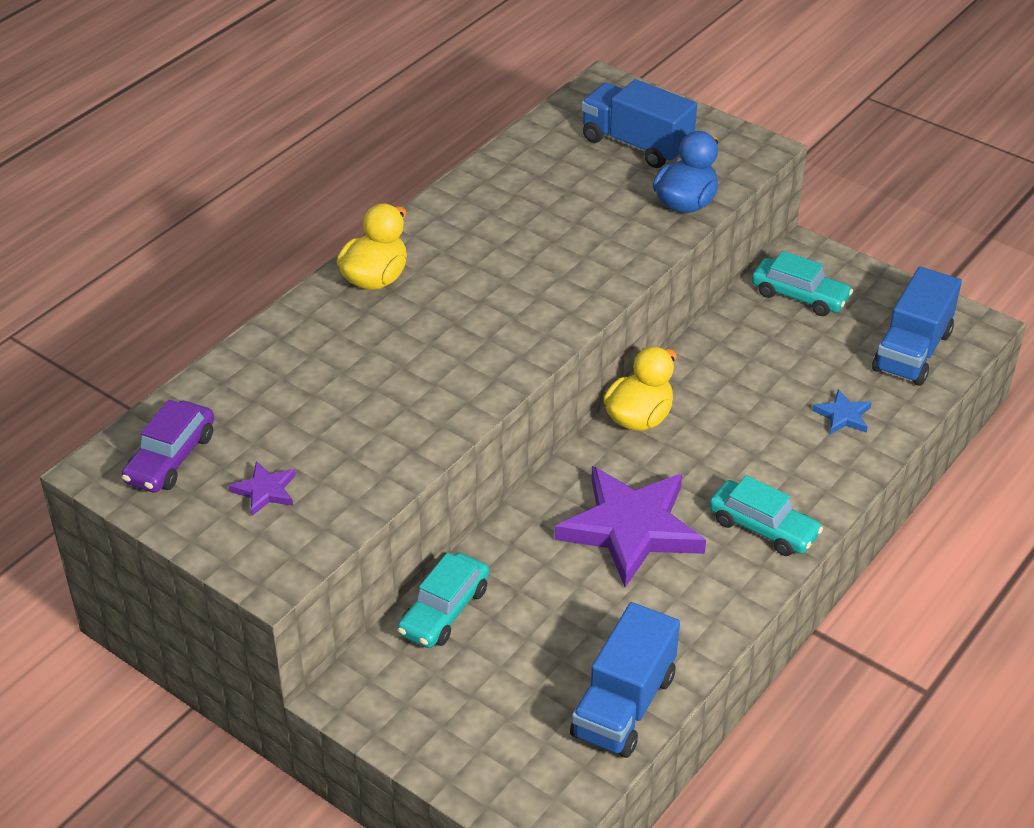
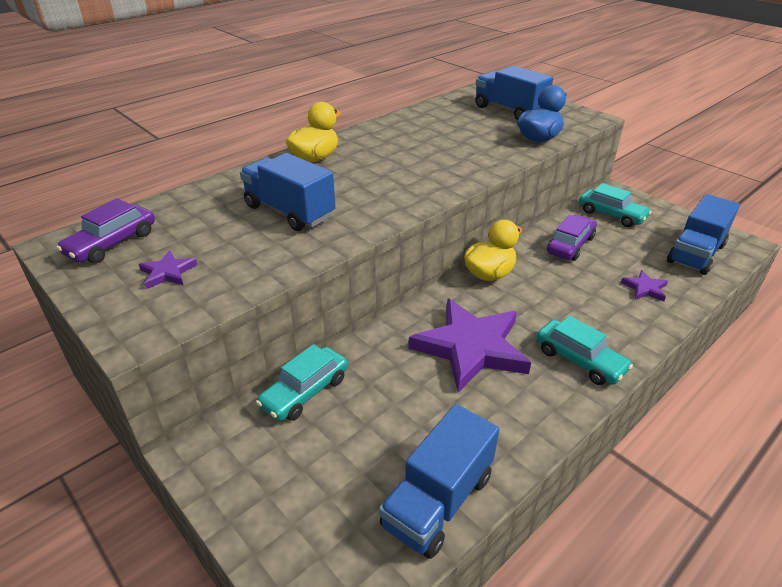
camera: 10 degrees right, 5 degrees down
(376, 380) = (289, 211): none -> blue truck
(744, 357) = (570, 245): none -> purple car
(843, 416) = (644, 288): blue star -> purple star

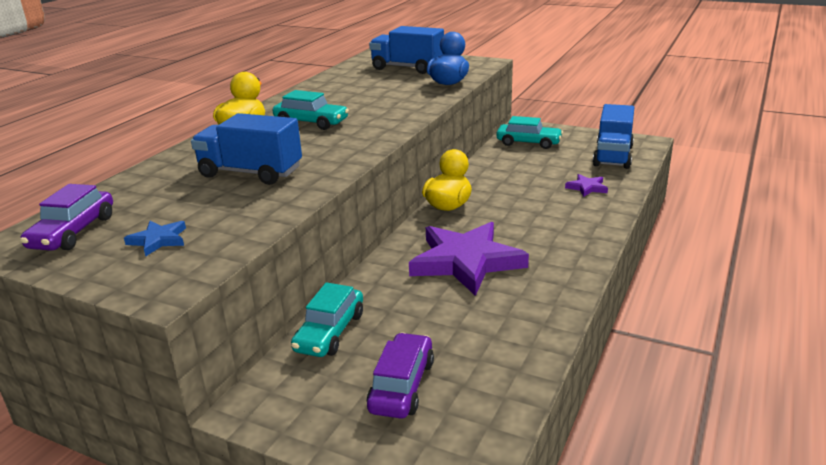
camera: 20 degrees left, 10 degrees down
(168, 272) = (158, 240): purple star -> blue star
(438, 501) = (506, 373): blue truck -> none
(570, 245) = (507, 171): purple car -> purple car (402, 386)
(579, 360) = (564, 248): turquoise car -> turquoise car (311, 122)

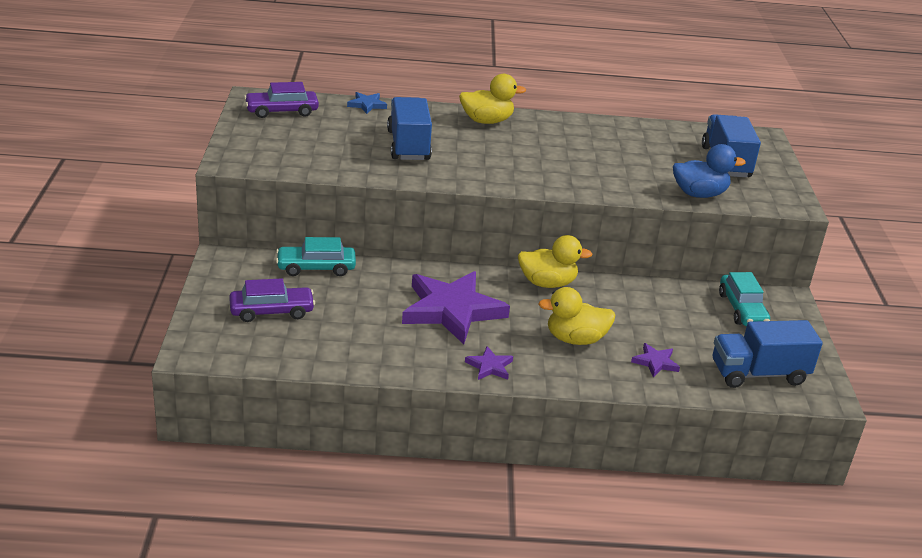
camera: 60 degrees right, 5 degrees up
(158, 240) = (288, 142): blue star -> blue star (367, 105)
(311, 122) = (528, 145): turquoise car -> none
(541, 212) = (575, 339): none -> yellow duck
(569, 261) = (489, 366): none -> purple star

